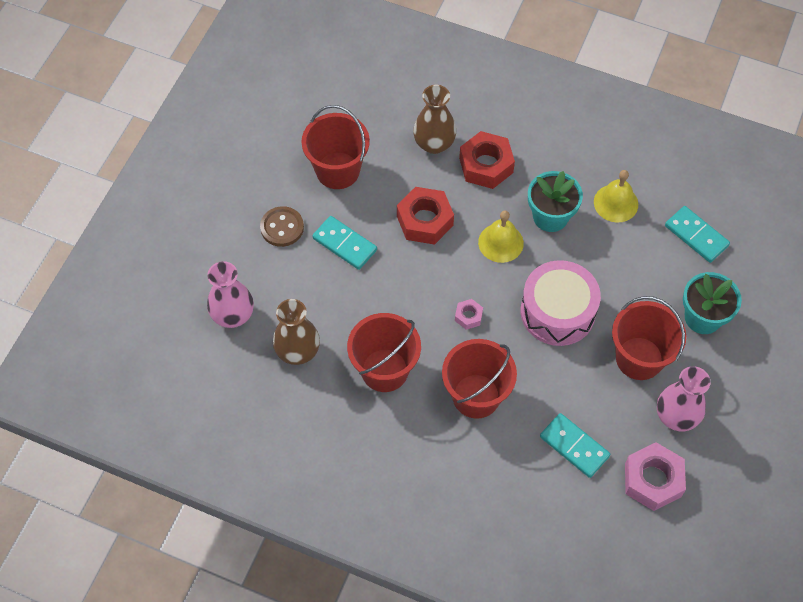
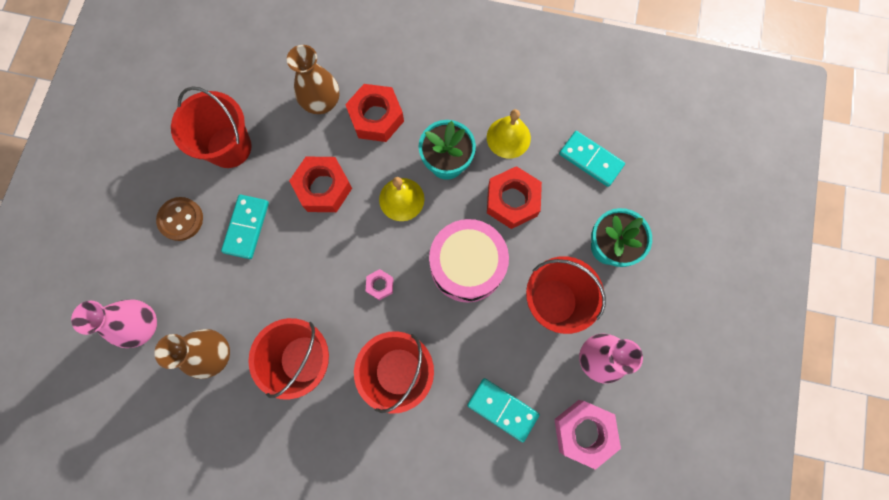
camera: 10 degrees left, 15 degrees up
(344, 244) = (246, 227): turquoise domino -> turquoise domino turned 75 degrees clockwise
(611, 261) = (512, 201): none -> red nut

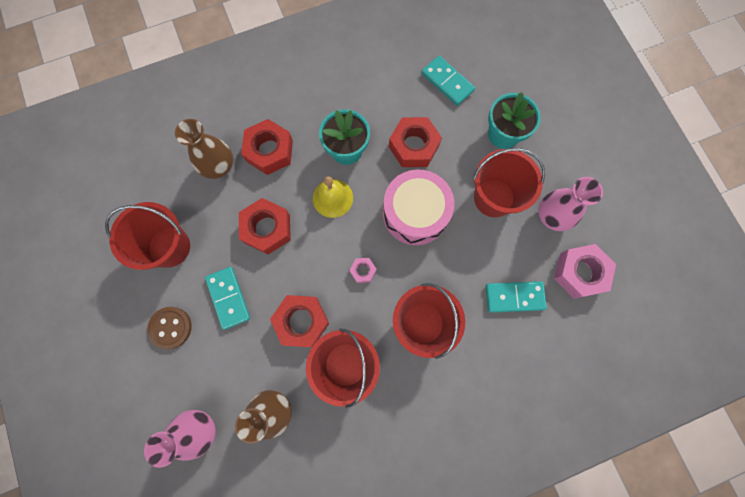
camera: 35 degrees left, 0 degrees up
(293, 293) = (301, 322): none -> red nut
(508, 137) = (378, 103): yellow bell -> none
(590, 160) = (447, 82): turquoise domino -> turquoise domino turned 45 degrees clockwise

